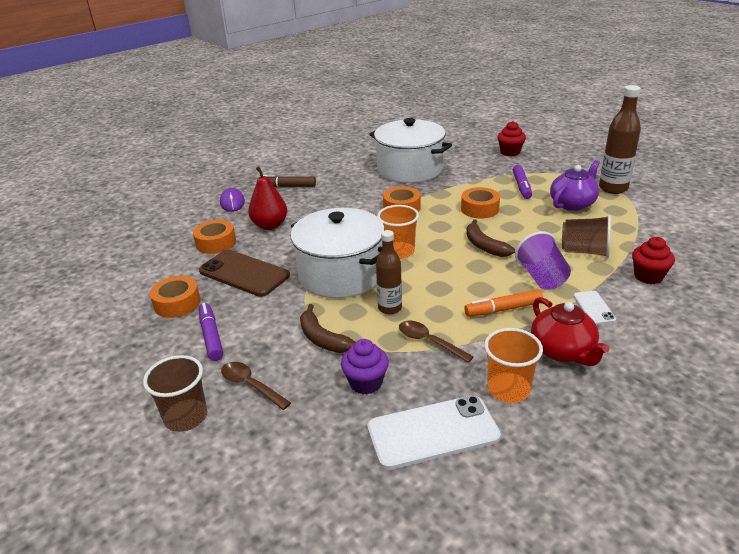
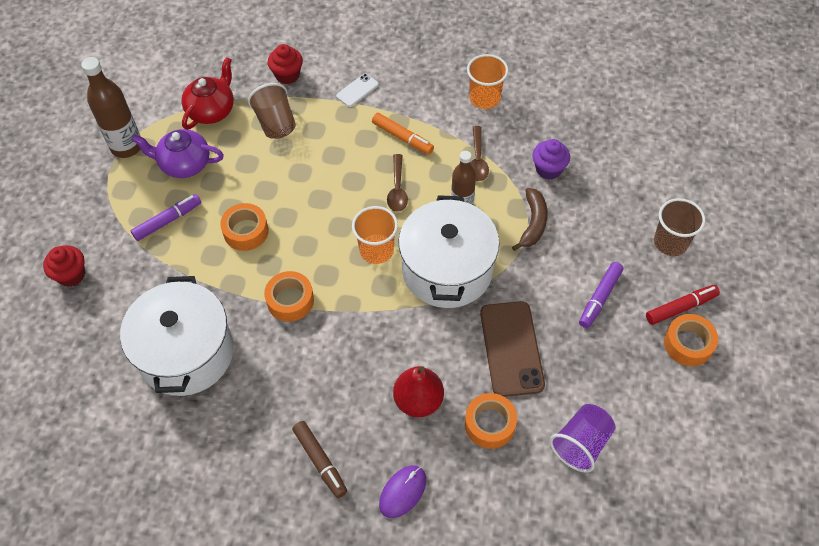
camera: 130 degrees left, 25 degrees up
(133, 378) = (680, 307): none -> red marker
(177, 303) = (593, 363): orange tape -> orange tape (688, 344)
(250, 385) = (613, 230): brown spoon -> brown spoon (397, 189)
(432, 432) = (553, 114): white phone -> none
(484, 246) = (317, 193): brown banana -> none
(541, 278) = (339, 134): purple cup -> purple cup (581, 444)
(563, 351) = (423, 88): red teapot -> red teapot (212, 110)

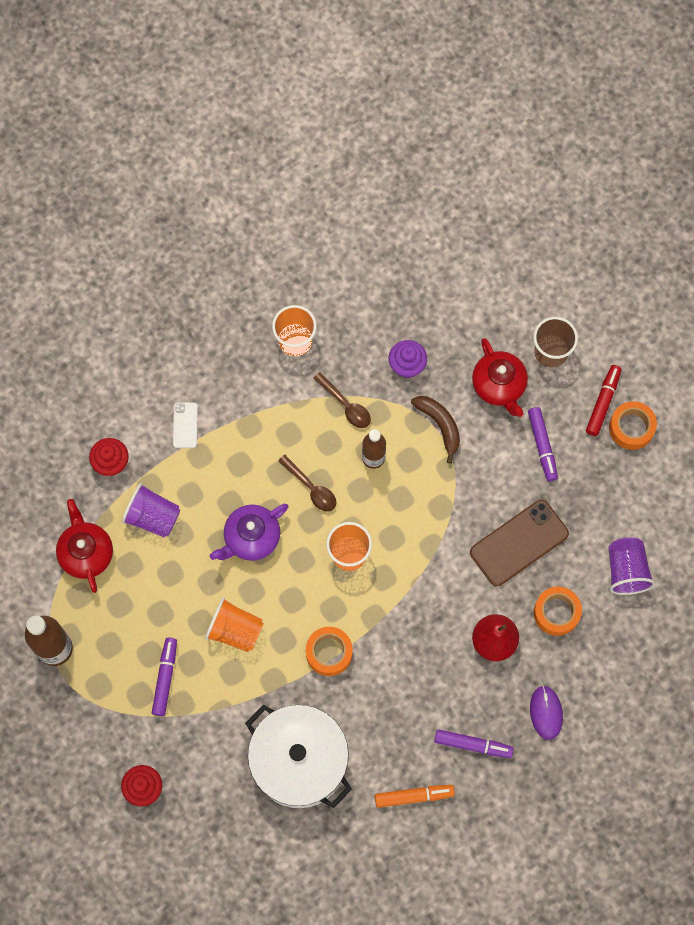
camera: 45 degrees left, 15 degrees up
(184, 164) = (121, 620): purple teapot -> purple teapot (251, 538)
(246, 231) = (235, 630): orange tape -> orange cup
(276, 123) = (153, 516): brown cup -> purple cup
(320, 461) = (473, 745): brown marker -> purple marker
(402, 137) = (267, 437): orange marker -> orange marker (413, 796)
(447, 270) = (415, 522): white pot -> none
(511, 348) = (519, 543): brown phone -> brown phone turned 75 degrees counterclockwise
(606, 233) = (499, 385): none -> red teapot

